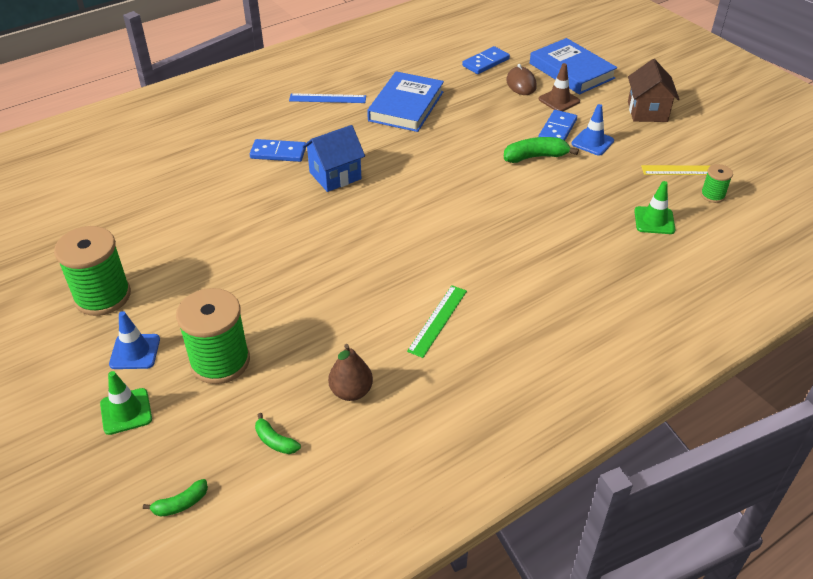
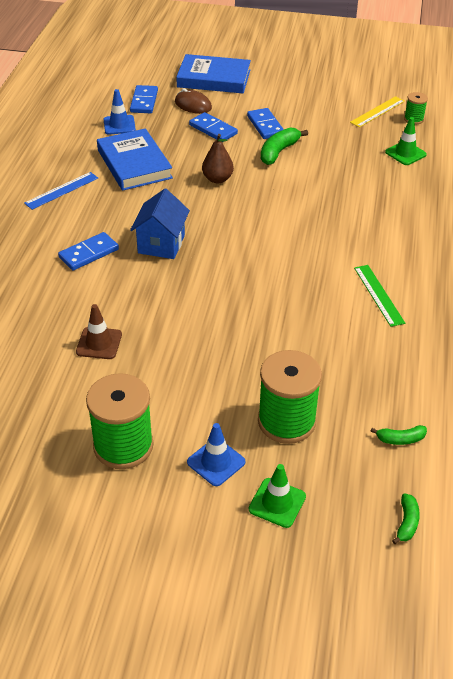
camera: 45 degrees left, 0 degrees up
(351, 391) = (396, 374): brown pear -> brown pear (217, 179)
(508, 111) = (213, 129): none -> blue domino
(559, 100) = (236, 104): brown traffic cone -> brown traffic cone (99, 343)
(592, 142) = (299, 122): blue traffic cone -> blue traffic cone (119, 125)
(647, 111) = (302, 84): brown house -> none

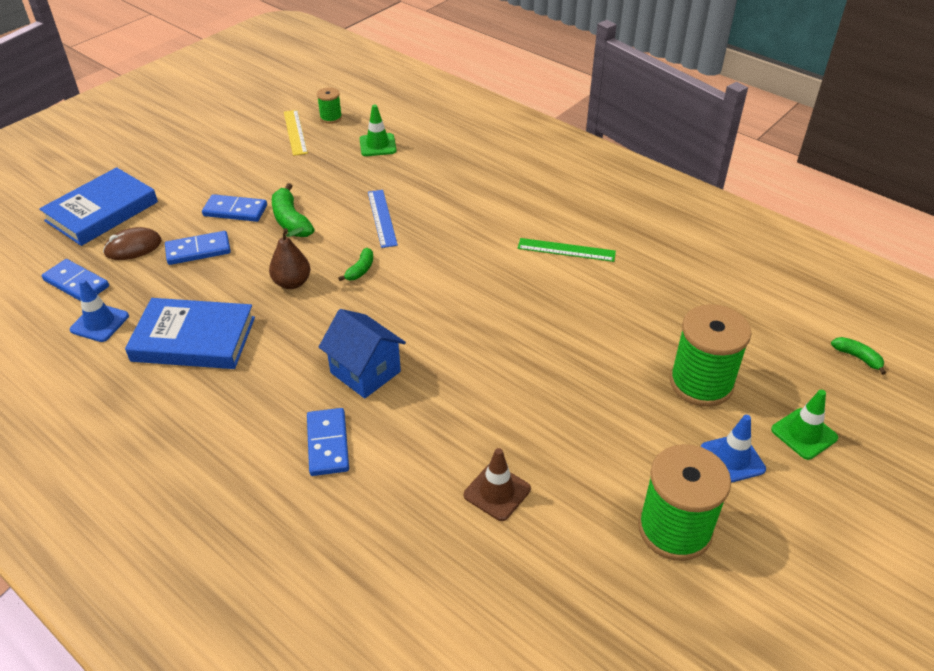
camera: 60 degrees left, 0 degrees up
(61, 190) = (177, 426): blue ruler -> blue ruler (381, 218)
(400, 439) = (759, 318): green banana -> green banana (360, 270)

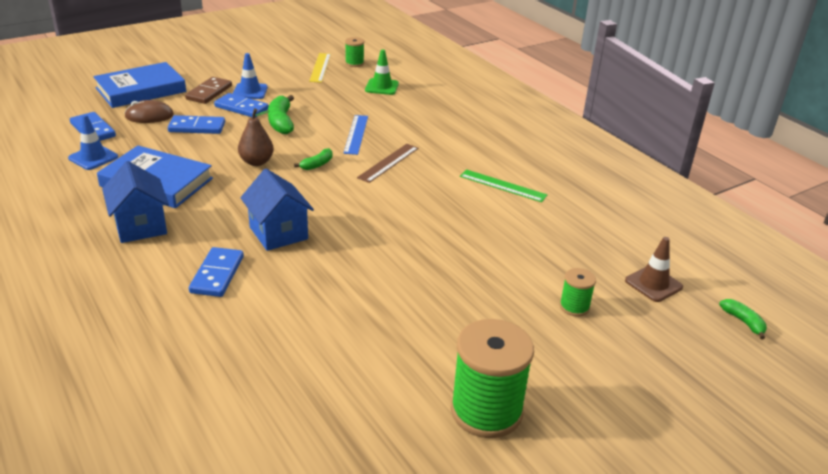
camera: 15 degrees right, 10 degrees down
(186, 197) = (209, 92): none -> brown domino
(208, 404) = (140, 226): none -> blue house
(435, 248) = (388, 163): none -> brown ruler
(497, 492) = (339, 342): brown traffic cone -> brown traffic cone (653, 284)
(701, 383) = (574, 307): green spool -> green spool, size x0.49
(732, 459) = (573, 371): blue traffic cone -> blue traffic cone (250, 91)
(804, 434) = (656, 368): green traffic cone -> none

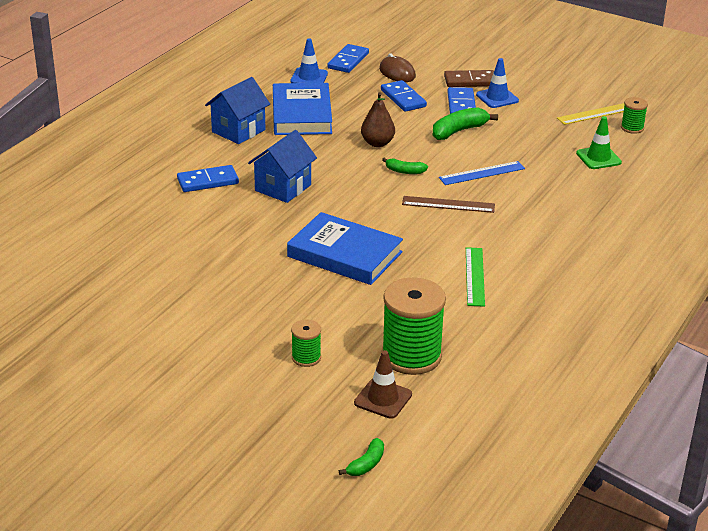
camera: 65 degrees right, 0 degrees up
(141, 90) = (435, 52): blue book -> blue book (344, 254)
(486, 411) = (141, 339): green spool -> green spool (411, 356)

